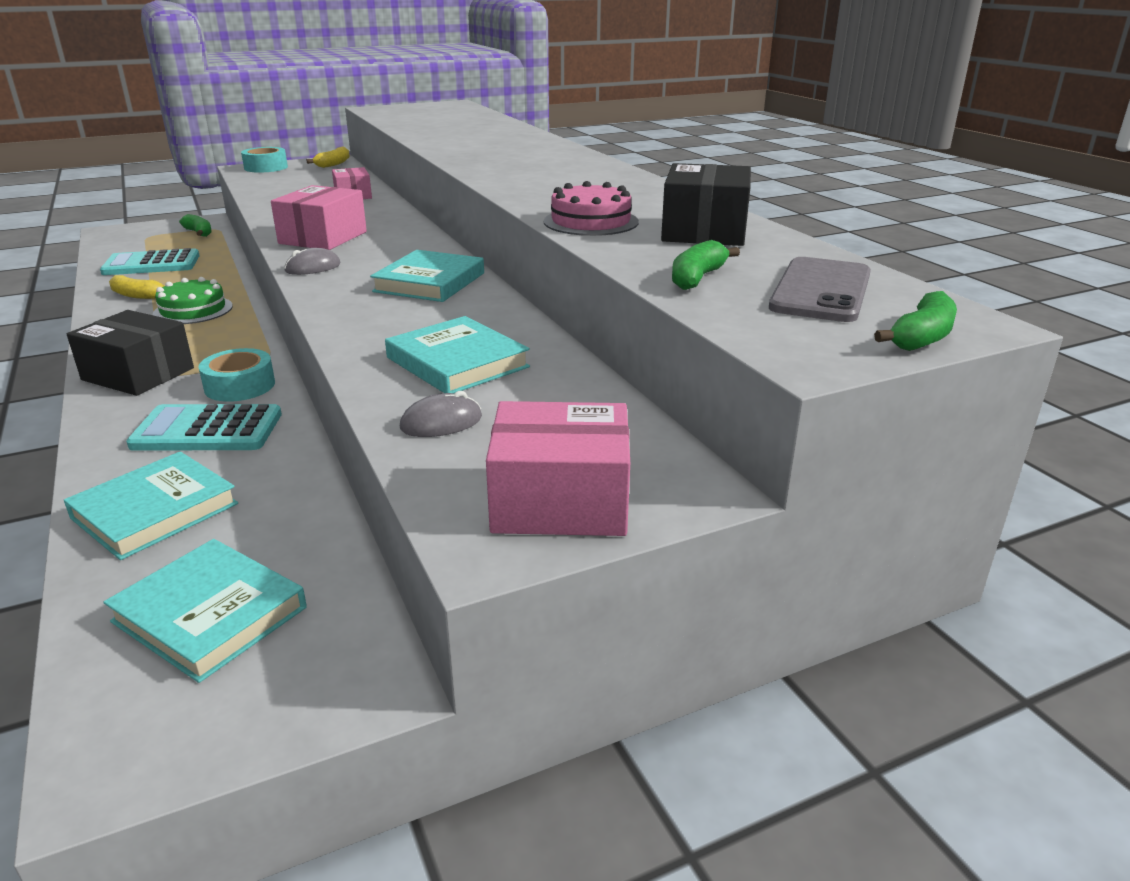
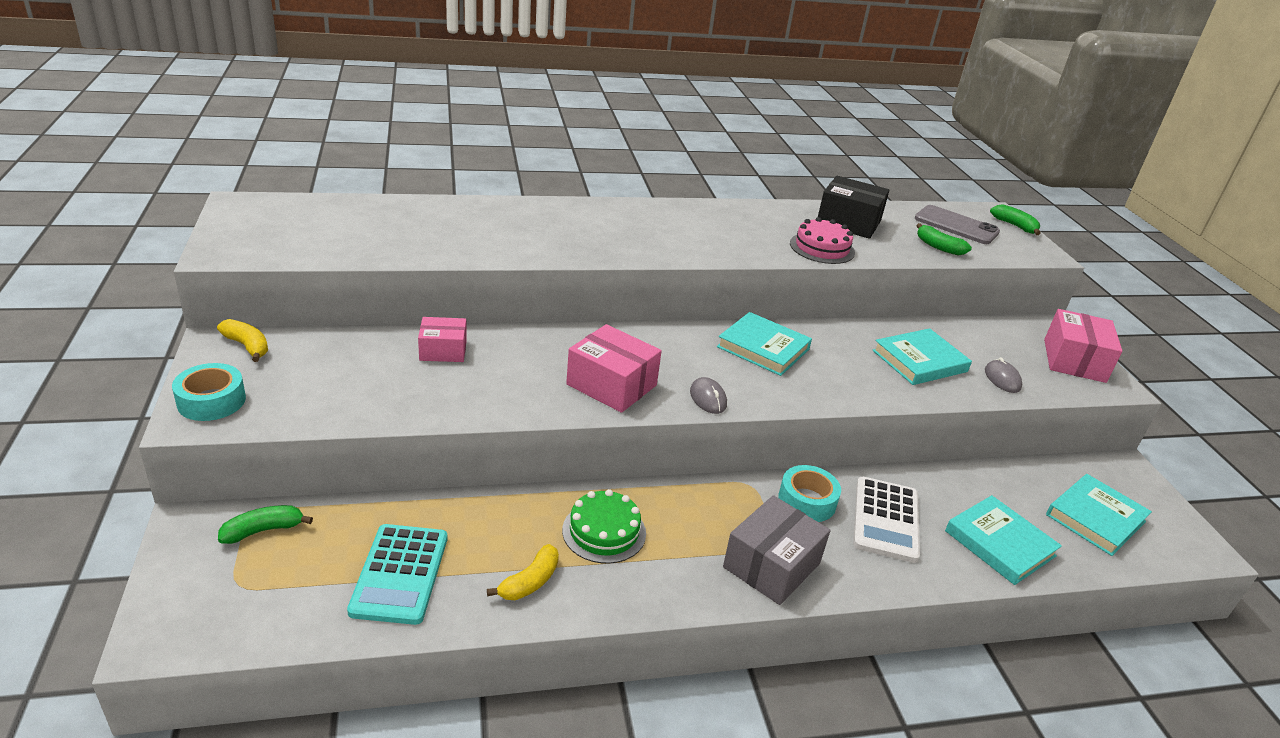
camera: 80 degrees left, 5 degrees up
(138, 374) = (771, 565): black box -> grey box
(207, 430) = (885, 519): turquoise calculator -> white calculator

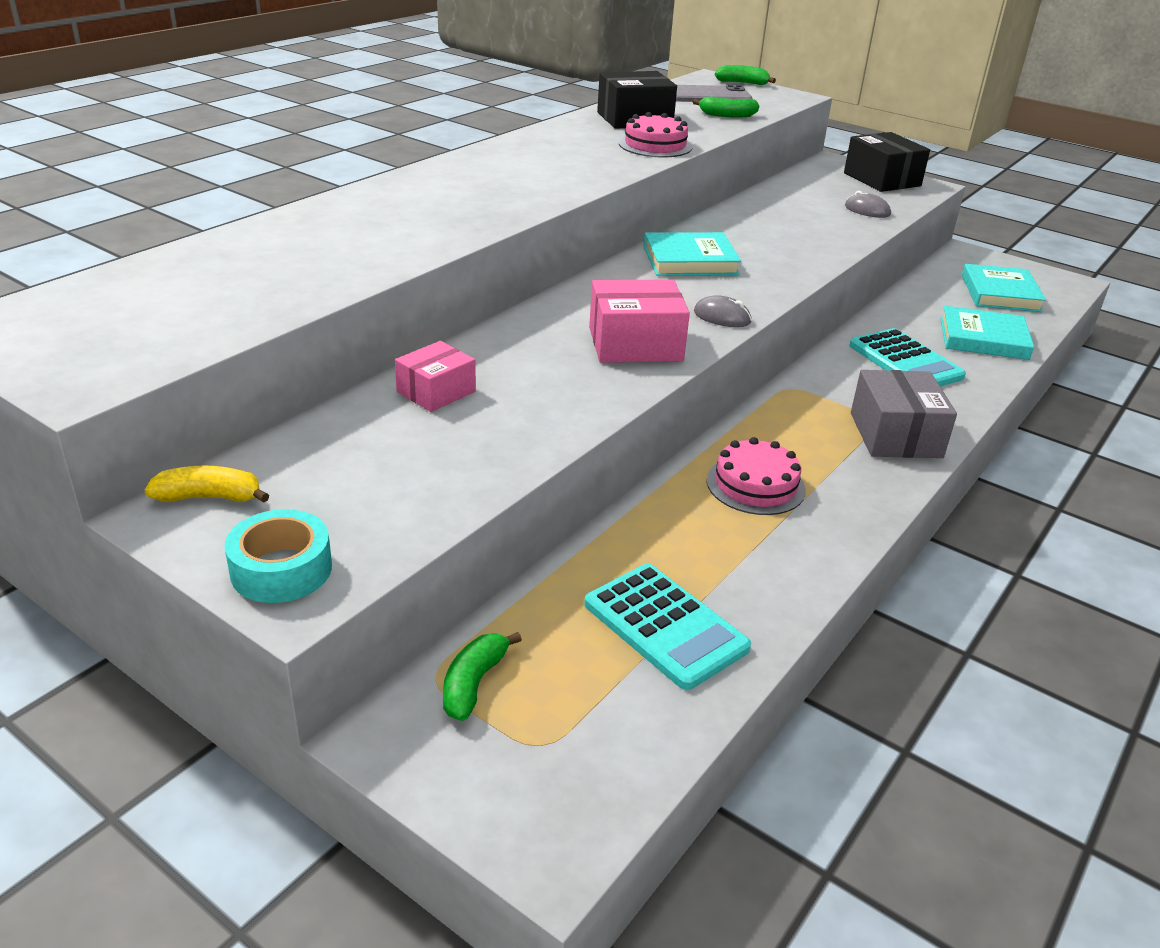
camera: 40 degrees left, 0 degrees up
(530, 582) = (771, 558): yellow banana -> none
(604, 531) = (755, 485): green cake -> pink cake
(807, 501) = (843, 378): turquoise tape -> none
(885, 519) = (905, 361): white calculator -> turquoise calculator
(919, 361) = (802, 221): turquoise book -> none
(1074, 360) = (882, 179): pink box -> black box

